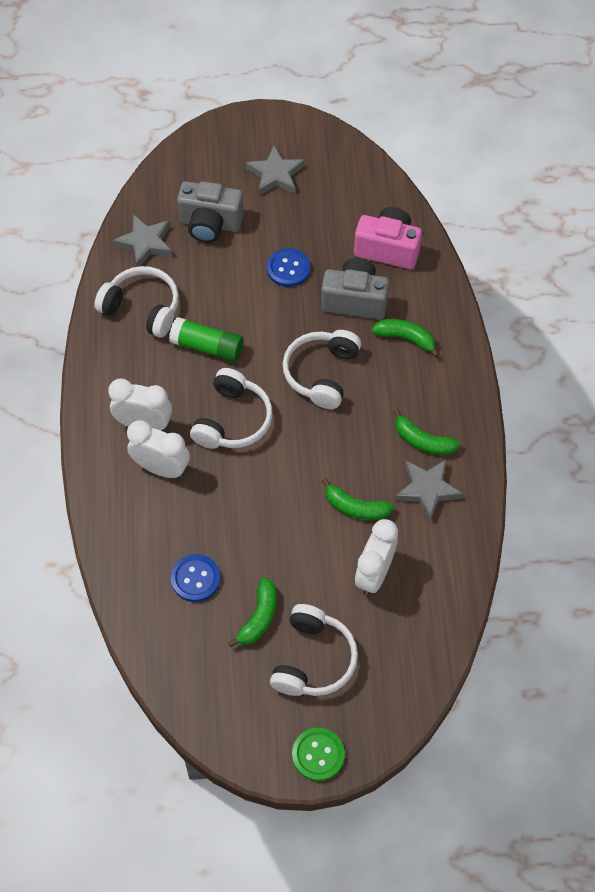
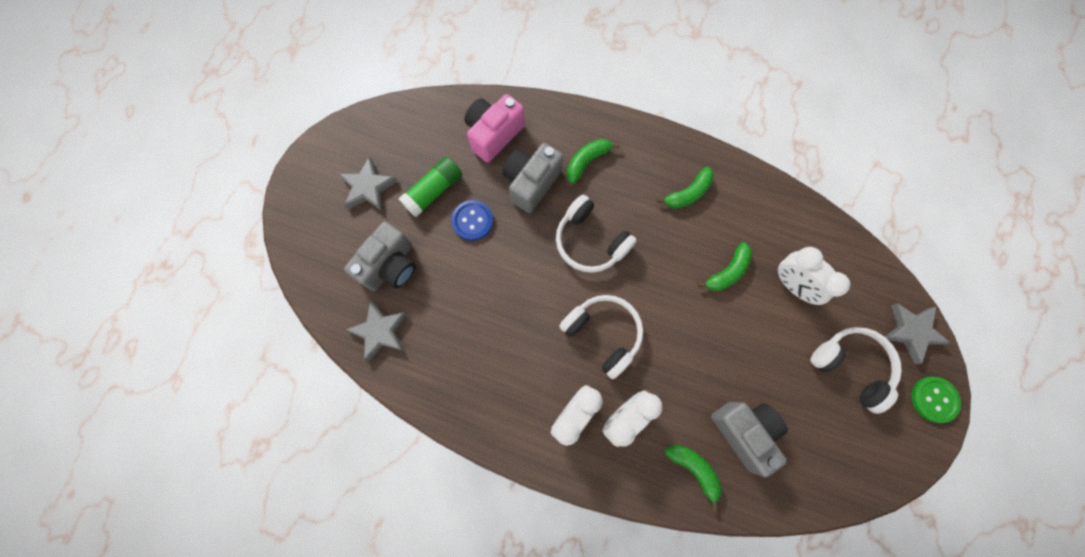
camera: 65 degrees left, 15 degrees up
(142, 308) = (450, 364): white headphones -> none
(195, 579) = (744, 432): blue button -> grey camera
(207, 347) = (519, 323): green glue stick -> green glue stick (433, 191)
(259, 617) = (798, 393): green banana -> green banana (694, 469)
(427, 489) = (732, 210): grey star -> grey star (911, 332)

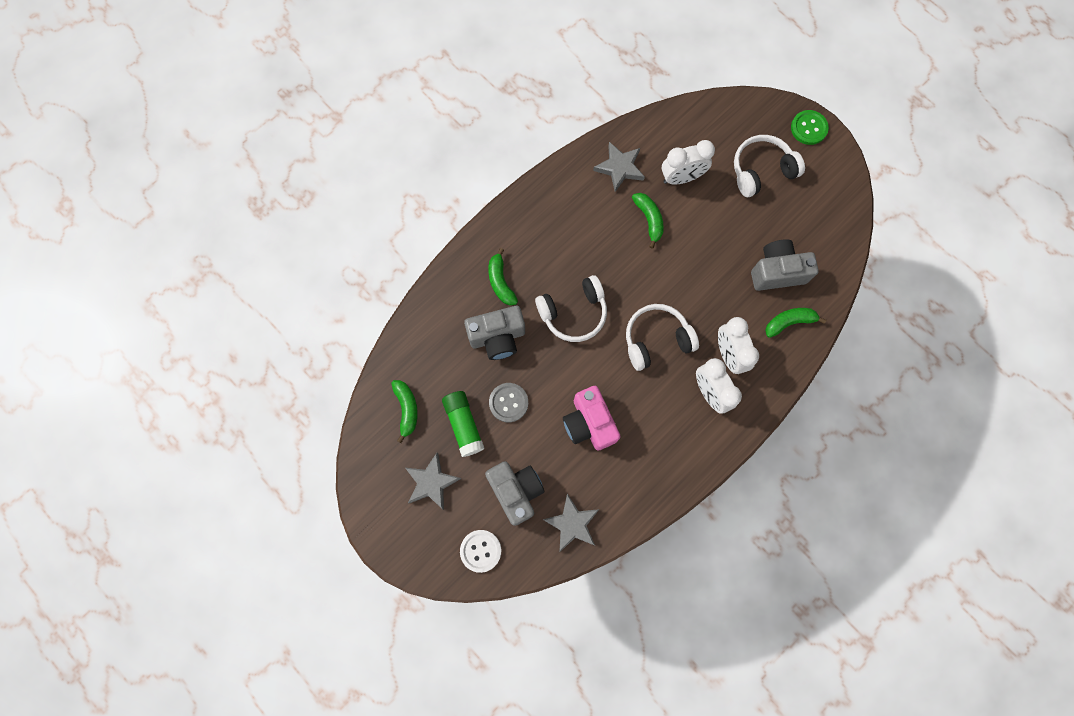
camera: 65 degrees left, 0 degrees up
(322, 258) = (480, 551): none -> white button
(472, 221) = (508, 402): blue button -> grey button
(494, 134) = (435, 349): pink camera -> pink camera (589, 423)
(531, 183) = (497, 337): grey camera -> grey camera turned 75 degrees counterclockwise
(688, 193) = (569, 216): green banana -> green banana (406, 409)
(911, 332) = (754, 114): grey star -> grey star (619, 168)

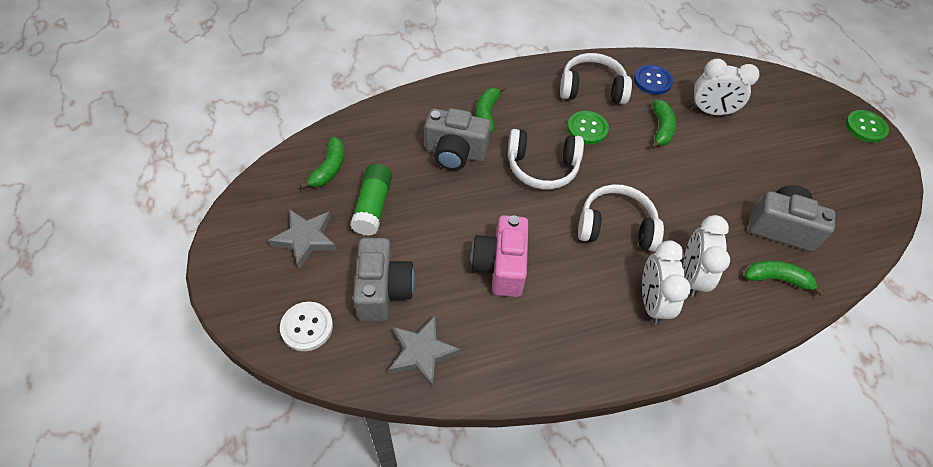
camera: 25 degrees right, 20 degrees down
(508, 402) = (429, 209): grey button -> none
(590, 252) = (587, 128): none -> green button
(619, 168) = (652, 81): grey star -> blue button
(761, 170) = (799, 139): white headphones -> white headphones (592, 89)

